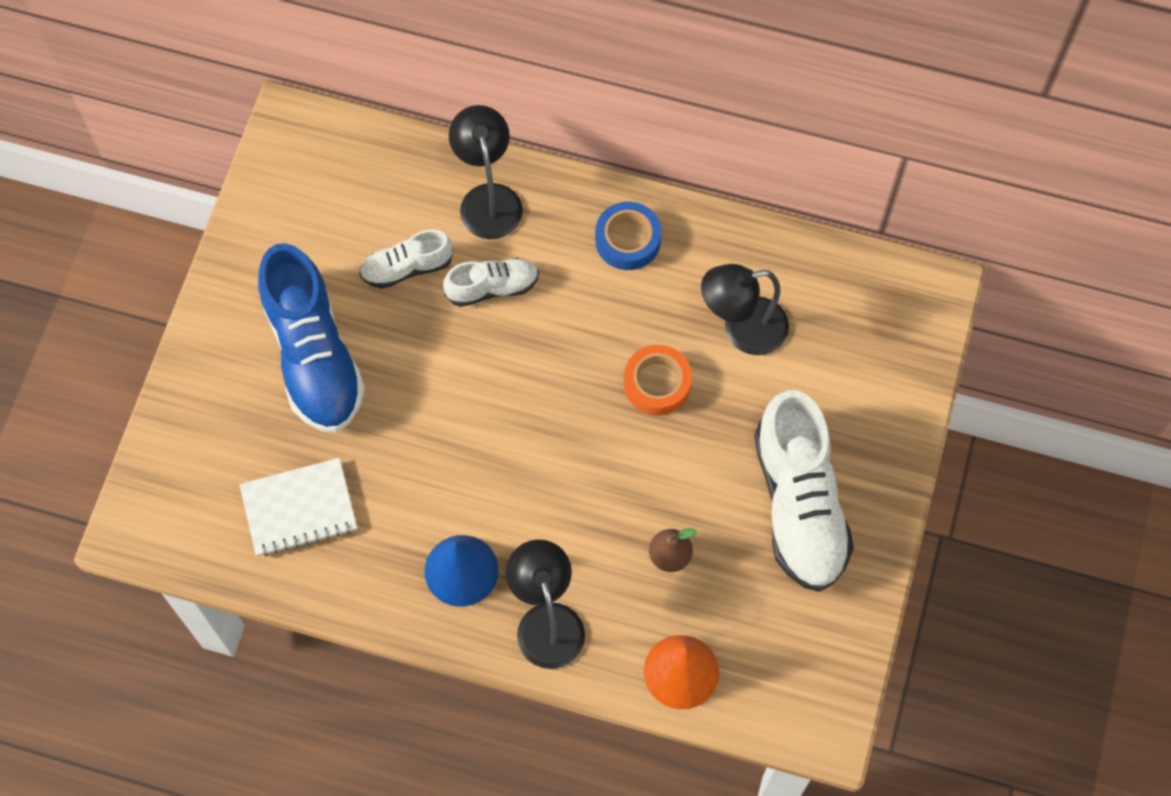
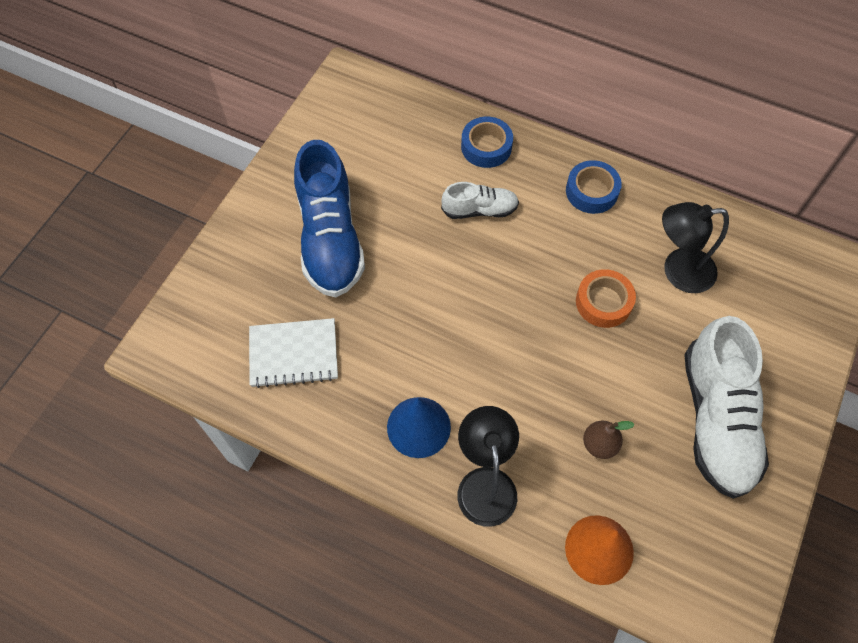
camera: 10 degrees right, 5 degrees down
(407, 267) = (415, 186): white shoe -> none
(488, 199) = (486, 147): black lamp -> blue tape

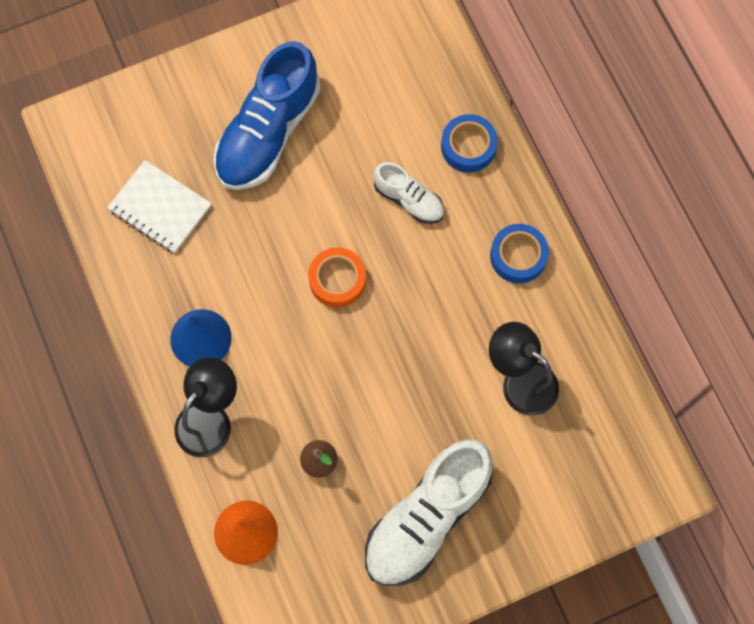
camera: 40 degrees right, 10 degrees up
(603, 302) = (432, 357): orange tape -> orange tape (337, 280)

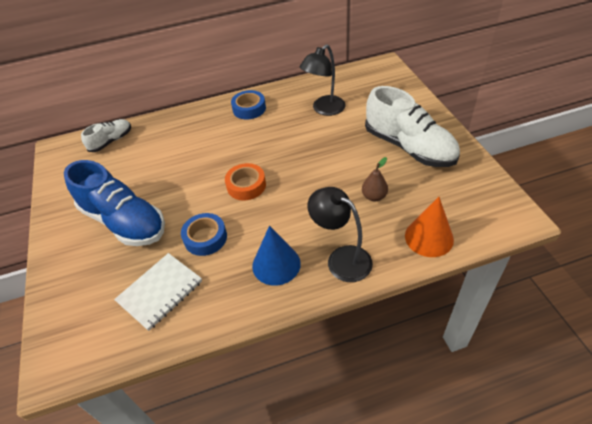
camera: 80 degrees left, 25 degrees down
(409, 200) = (200, 151): white shoe -> white shoe (111, 141)
(468, 147) = (174, 126): blue tape -> blue tape (205, 238)

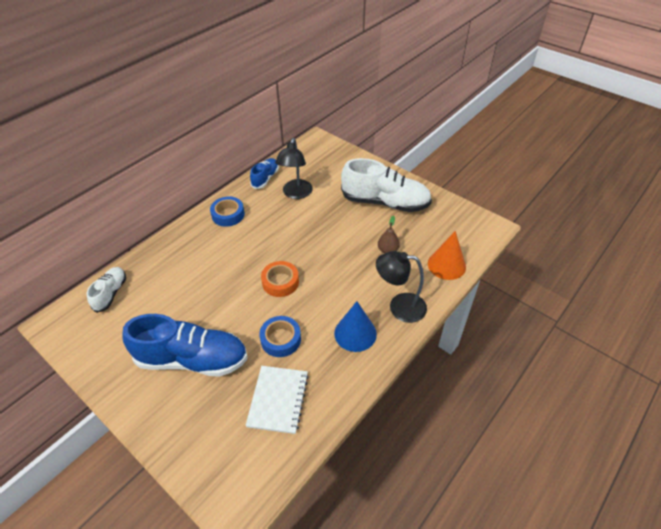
camera: 35 degrees left, 0 degrees up
(307, 86) = (265, 178): none -> blue shoe

